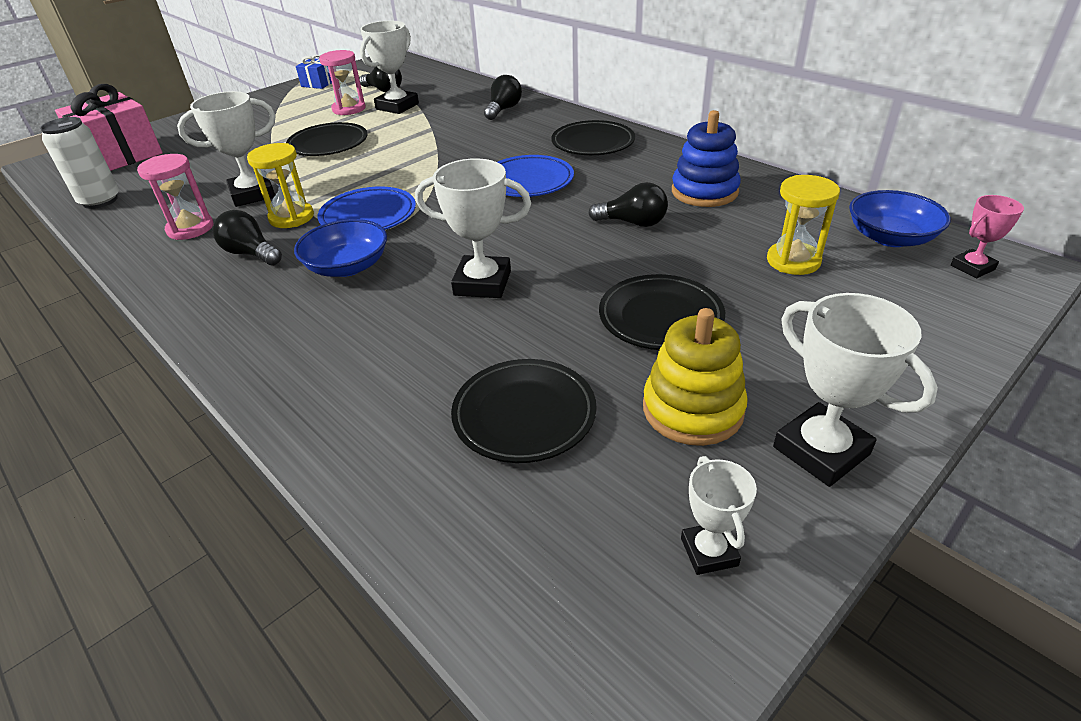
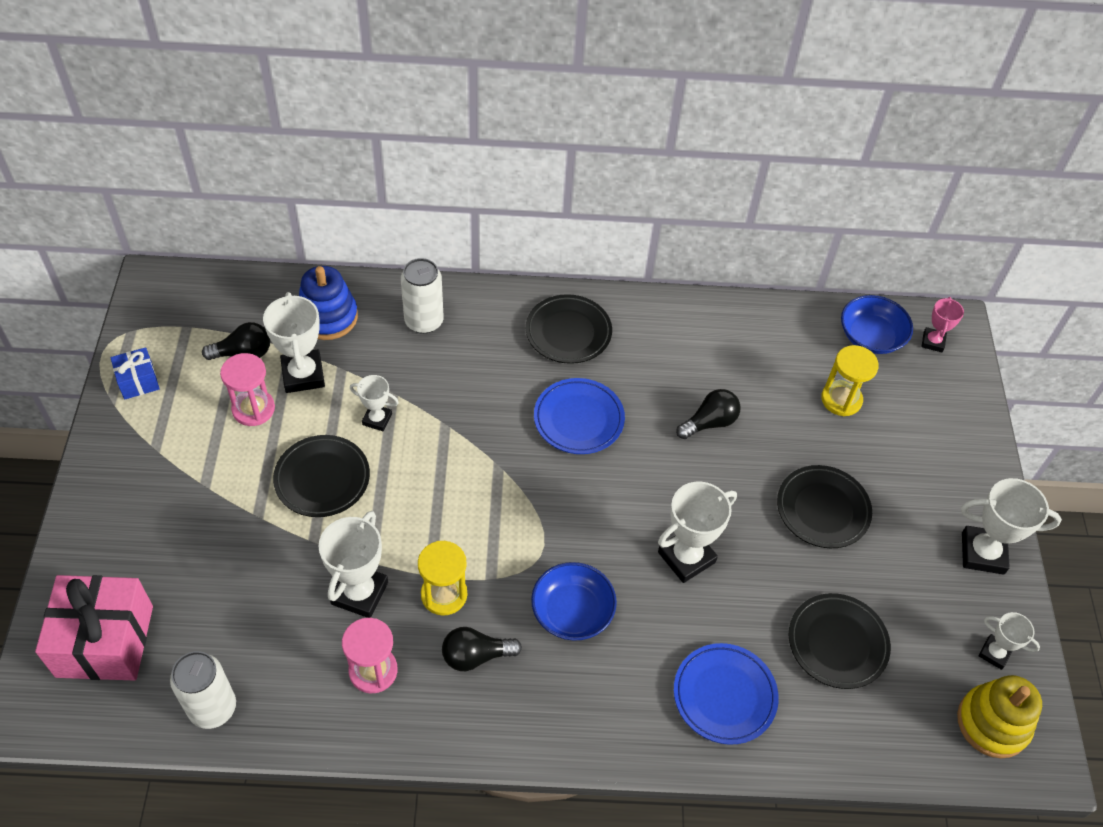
camera: 50 degrees left, 15 degrees up
(368, 216) = (507, 548): blue plate -> blue plate (724, 695)
(402, 135) = (377, 419): none -> white trophy
(503, 110) = (424, 321): black light bulb -> white can
(692, 409) = (908, 571): yellow stacking toy -> yellow stacking toy (992, 723)
(704, 192) = (718, 352): blue stacking toy -> blue stacking toy (327, 317)

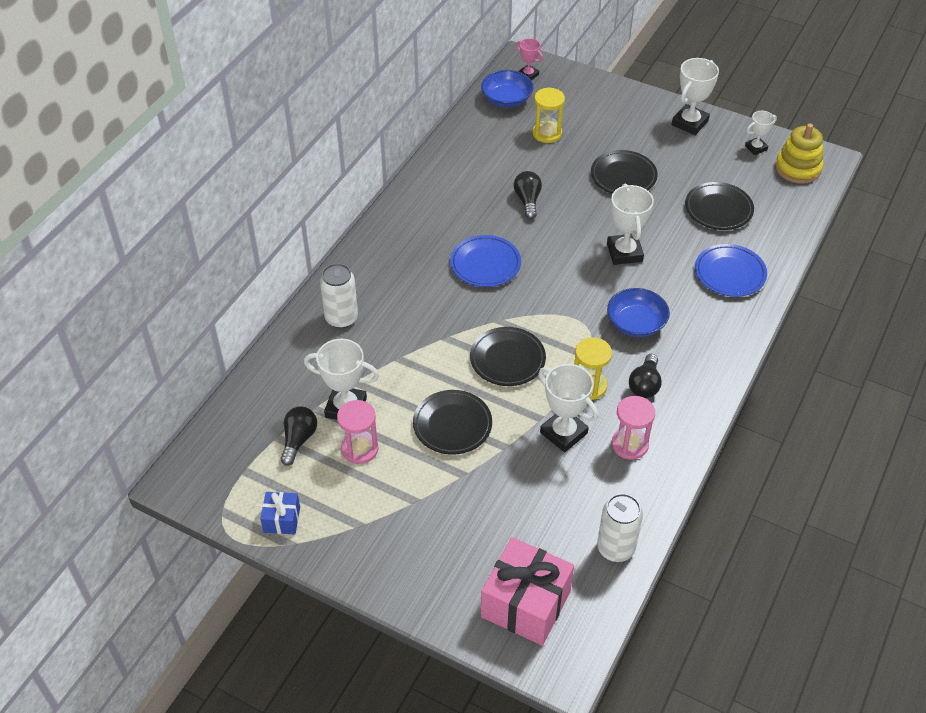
camera: 60 degrees left, 5 degrees down
(327, 317) = (297, 375): blue stacking toy -> none
(377, 419) = (417, 375): white trophy -> none
(568, 332) = (406, 242): black plate -> black plate (507, 359)

